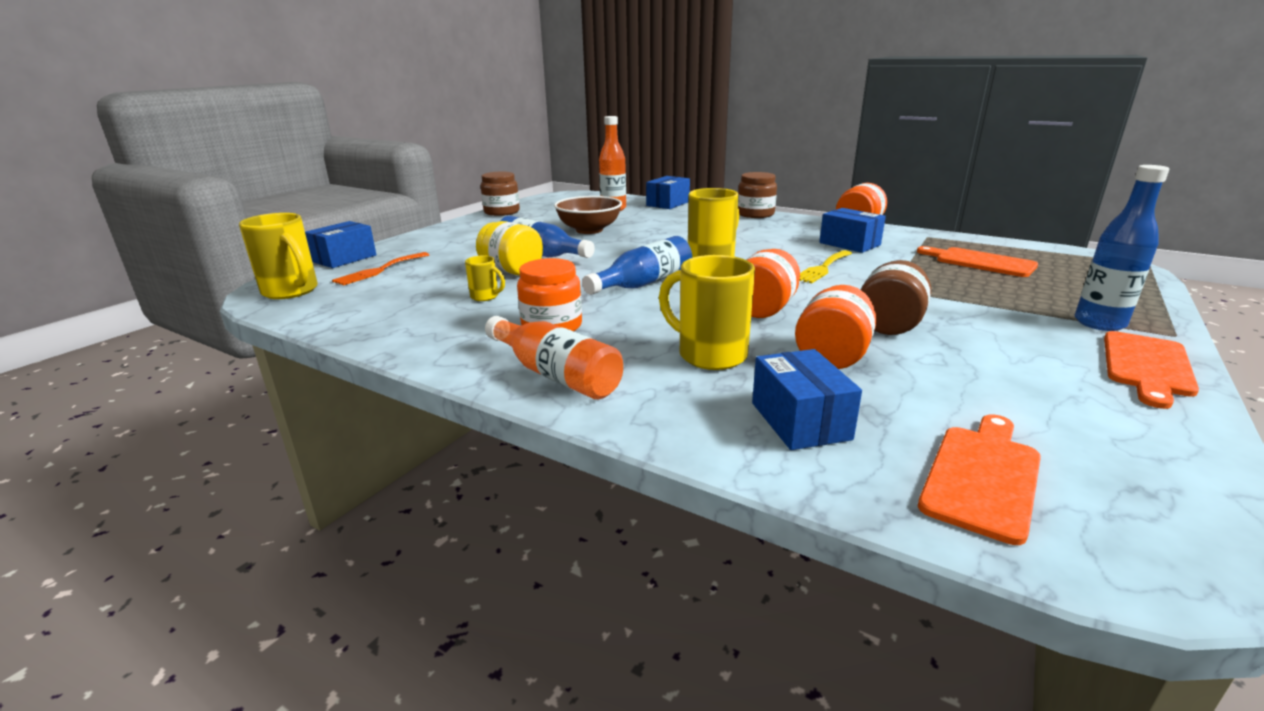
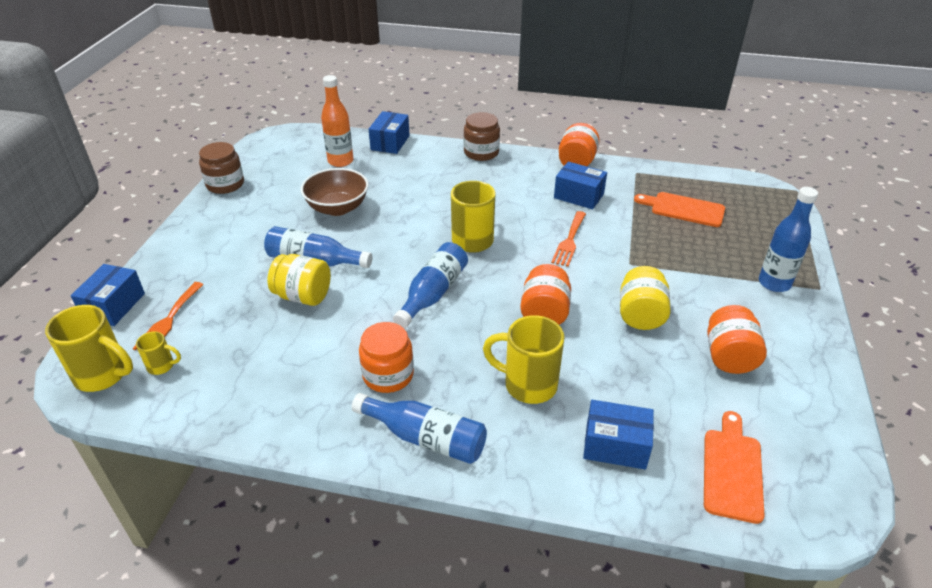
camera: 20 degrees left, 15 degrees up
(485, 297) = (304, 343): yellow mug -> yellow mug (162, 366)
(555, 374) = (425, 438): orange bottle -> blue bottle
(800, 421) = (615, 445): blue box -> blue box turned 45 degrees counterclockwise
(822, 268) = (569, 241): yellow fork -> orange fork
(832, 356) = (613, 365): orange jar -> orange jar (729, 356)
(889, 324) = (640, 315): brown jar -> yellow jar
(1147, 366) = (806, 330): orange cutting board -> none

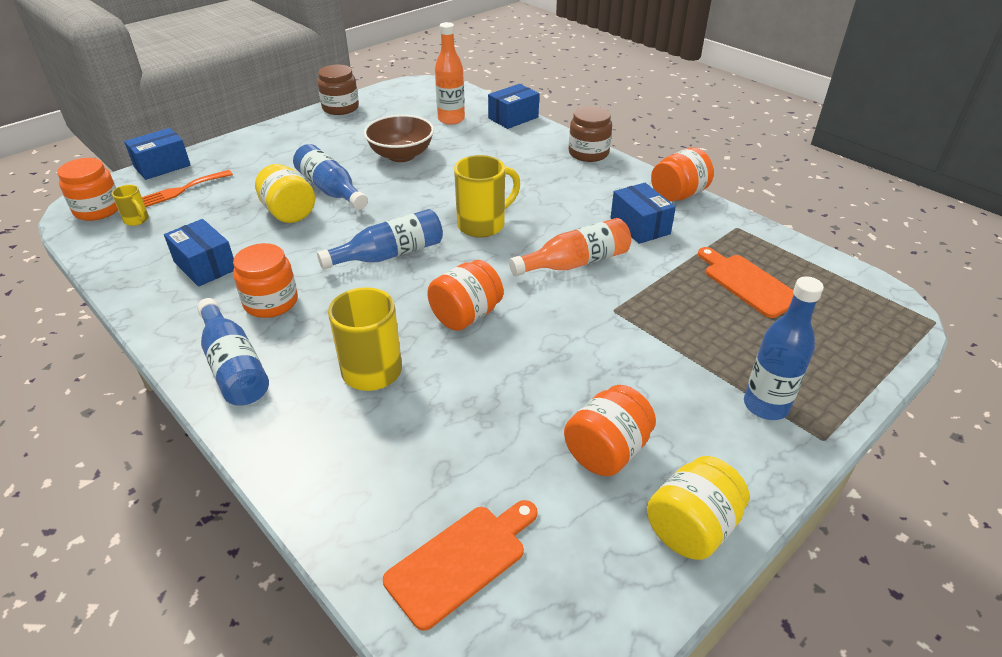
camera: 35 degrees right, 0 degrees up
(103, 375) = (98, 210): yellow mug -> orange jar
(569, 241) = (575, 263): orange fork -> orange bottle
(615, 445) = (377, 466): blue box -> blue box (205, 266)
(640, 315) = (560, 363): yellow jar -> yellow jar (691, 527)

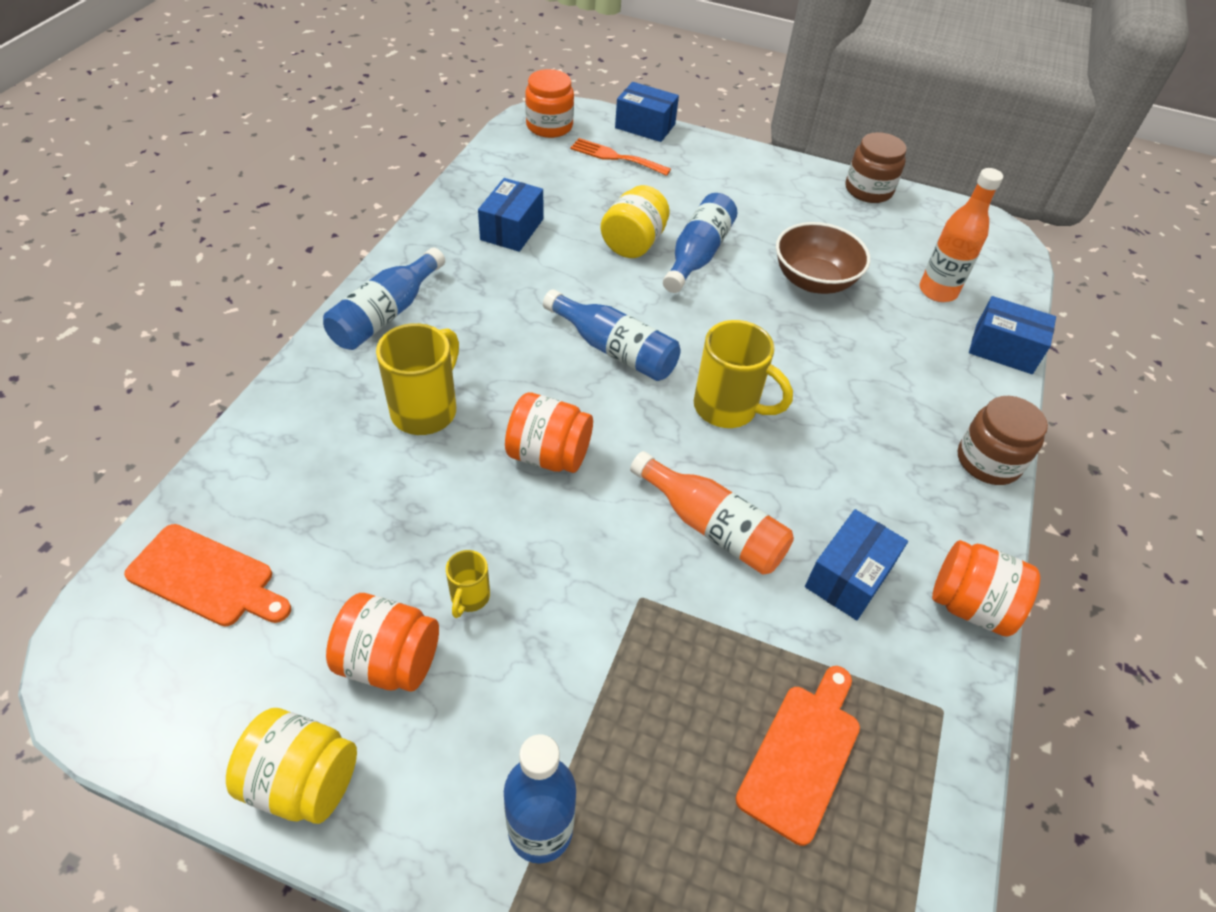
camera: 60 degrees right, 10 degrees up
(137, 220) = (550, 155): yellow mug -> yellow mug (469, 597)
(271, 302) = (485, 297): orange jar -> none

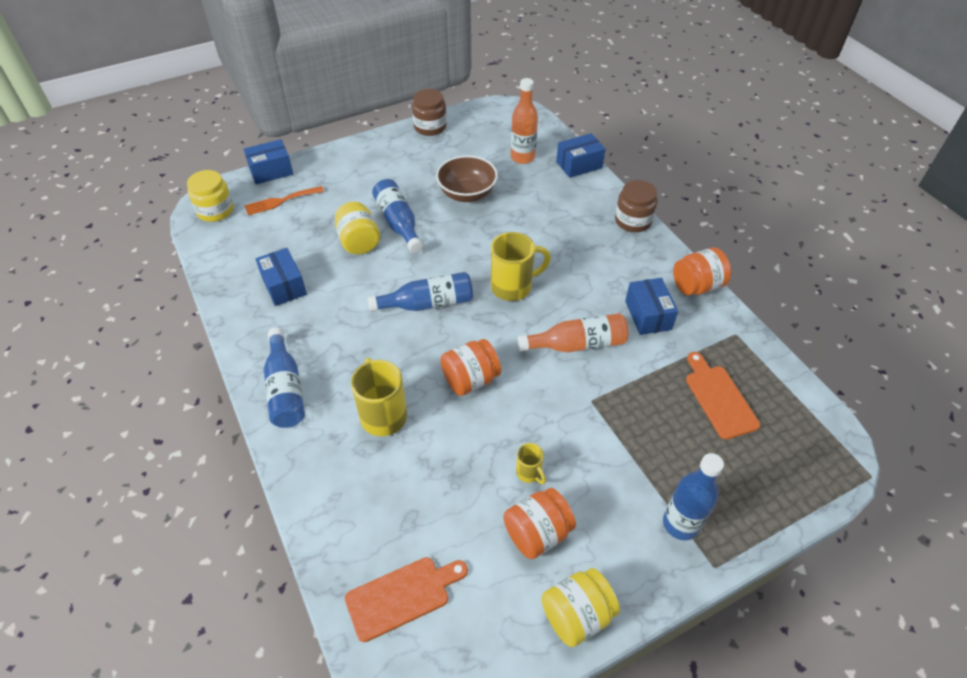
camera: 45 degrees left, 0 degrees up
(549, 126) = (215, 210): orange jar -> yellow jar

